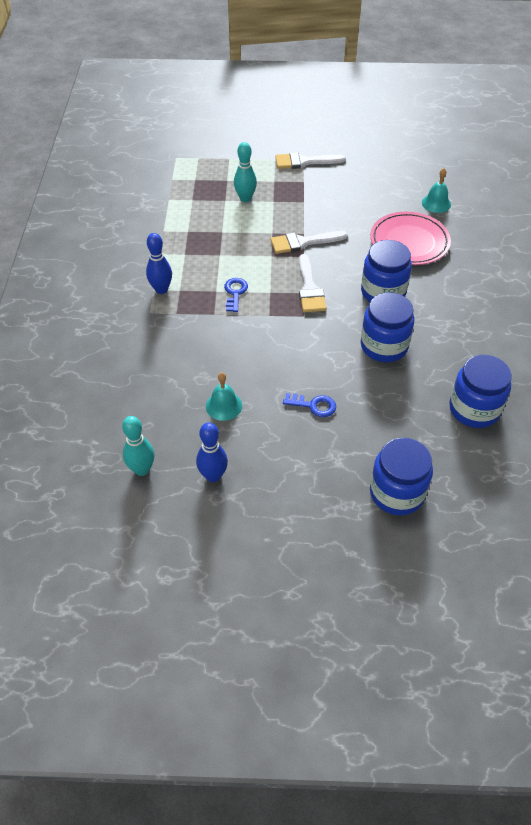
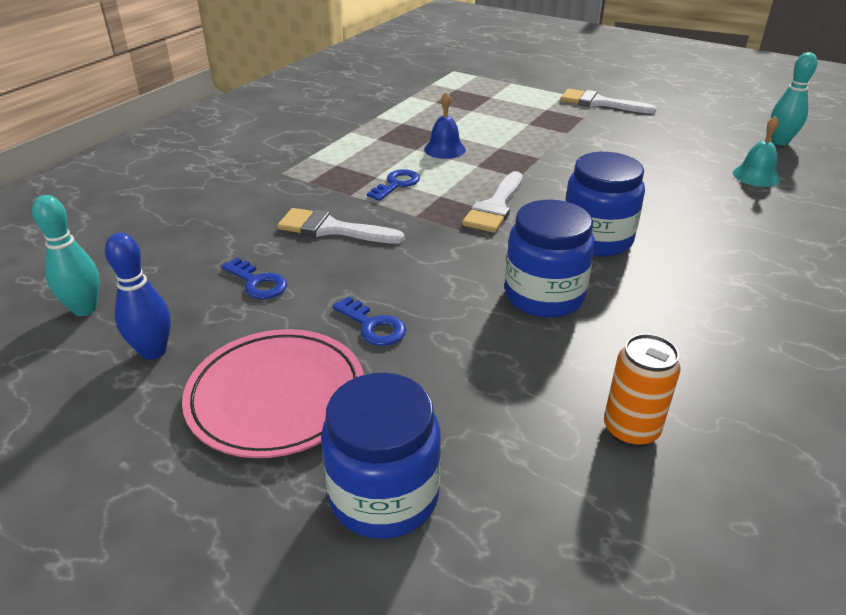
camera: 30 degrees right, 15 degrees down
(161, 289) = (317, 158): blue bowling pin -> none
(224, 406) = (257, 282): turquoise bell -> blue key
(238, 248) = (444, 149): none -> blue bell
(245, 198) = (497, 114): turquoise bowling pin -> turquoise bowling pin (780, 141)
(303, 242) = (529, 165): white brush -> white brush (332, 229)
(409, 242) = (682, 201): pink plate -> pink plate (276, 397)
(474, 409) = (630, 430): blue jar -> orange can

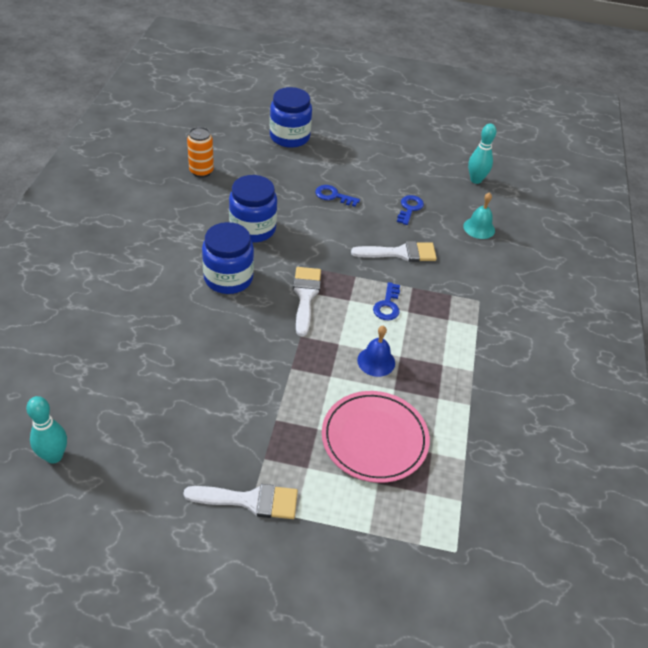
camera: 155 degrees right, 10 degrees up
(153, 351) = (421, 167): blue bowling pin -> none
(257, 282) = (409, 208): blue key -> blue key turned 90 degrees clockwise
(276, 397) = (352, 159): pink plate -> pink plate (374, 439)
(756, 176) = (97, 383): turquoise bell -> turquoise bell (479, 228)

